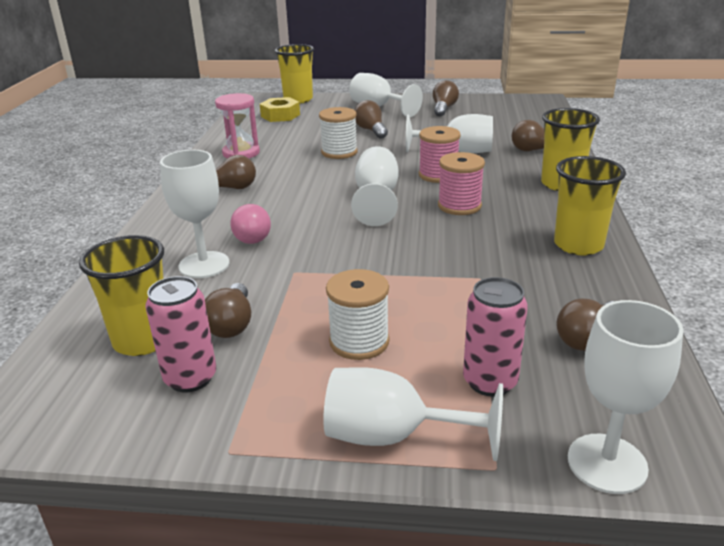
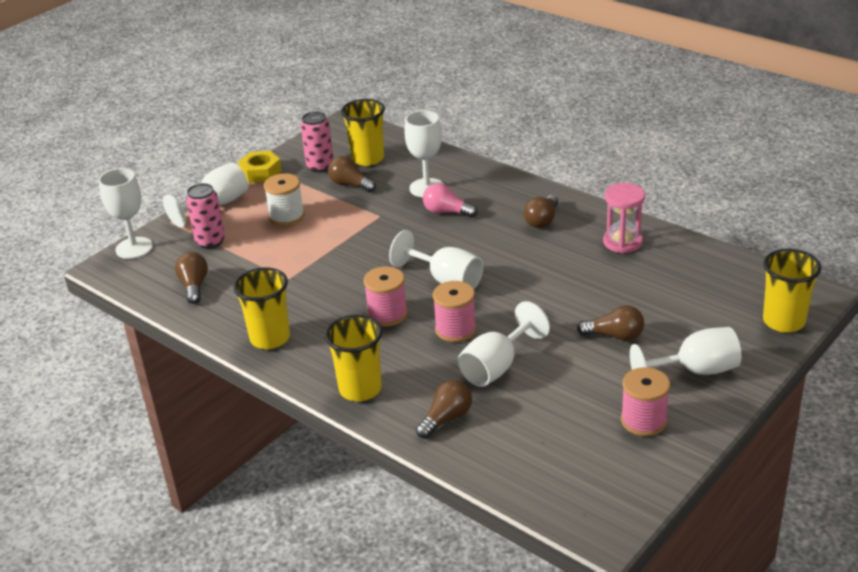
camera: 125 degrees right, 5 degrees up
(280, 115) = (726, 292): yellow nut -> yellow nut (260, 172)
(339, 152) = (569, 295): white spool -> none
(443, 109) = (643, 421): brown light bulb -> pink spool

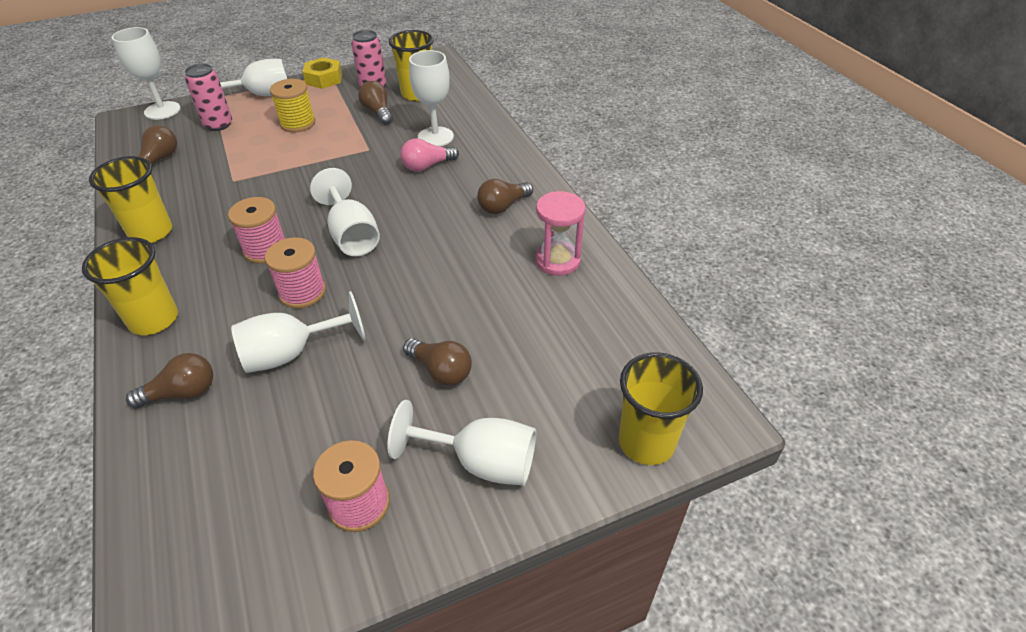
camera: 25 degrees right, 10 degrees up
(286, 216) = (298, 123): white spool -> yellow spool
(446, 212) = (427, 166): pink light bulb -> pink light bulb turned 75 degrees counterclockwise

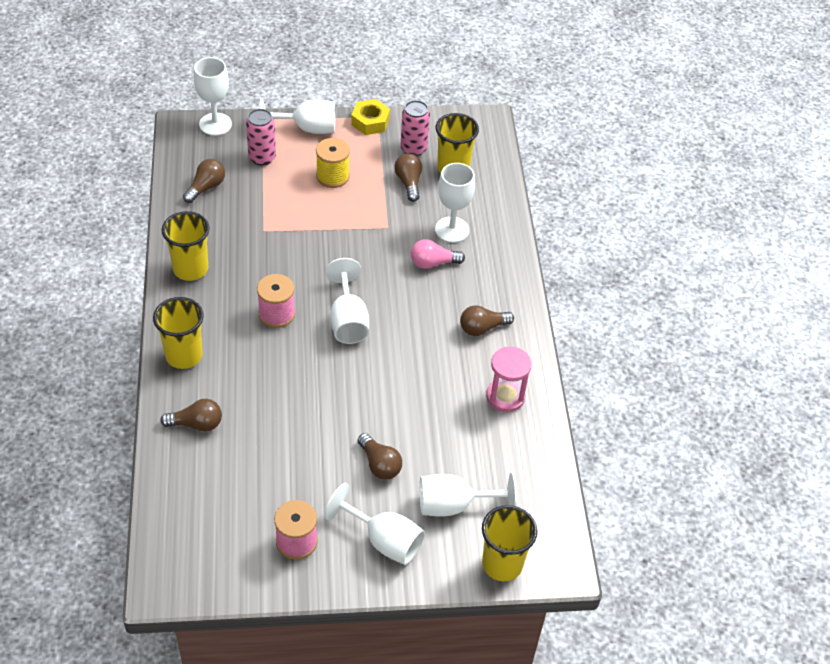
camera: 15 degrees right, 5 degrees up
(291, 353) = (277, 416): white goblet -> white goblet (454, 505)
(302, 292) = (296, 364): pink spool -> none

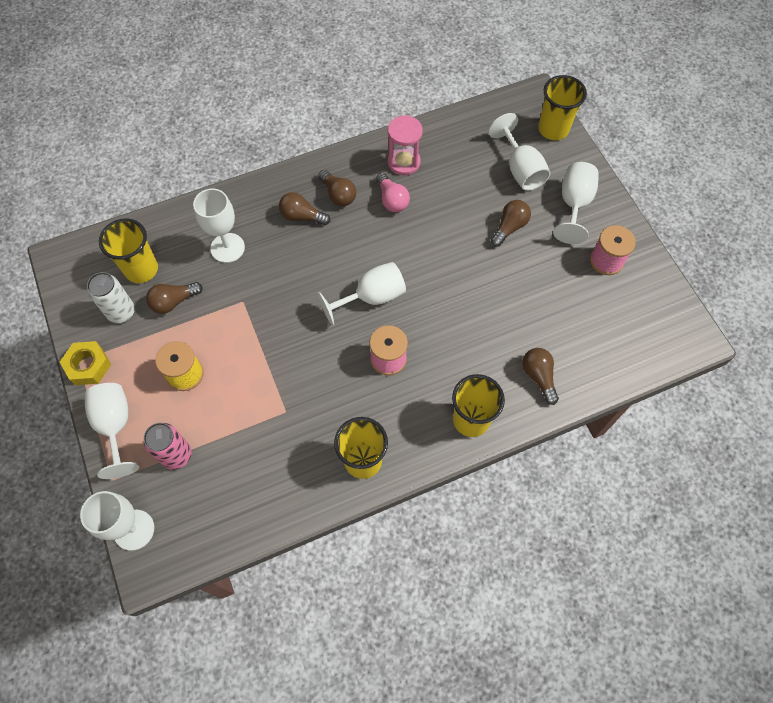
camera: 105 degrees left, 15 degrees up
(206, 187) = (241, 495): brown light bulb -> brown light bulb (302, 216)
(413, 149) = (121, 312): pink can -> white can
(433, 263) = (276, 251): pink light bulb -> pink light bulb (392, 200)

